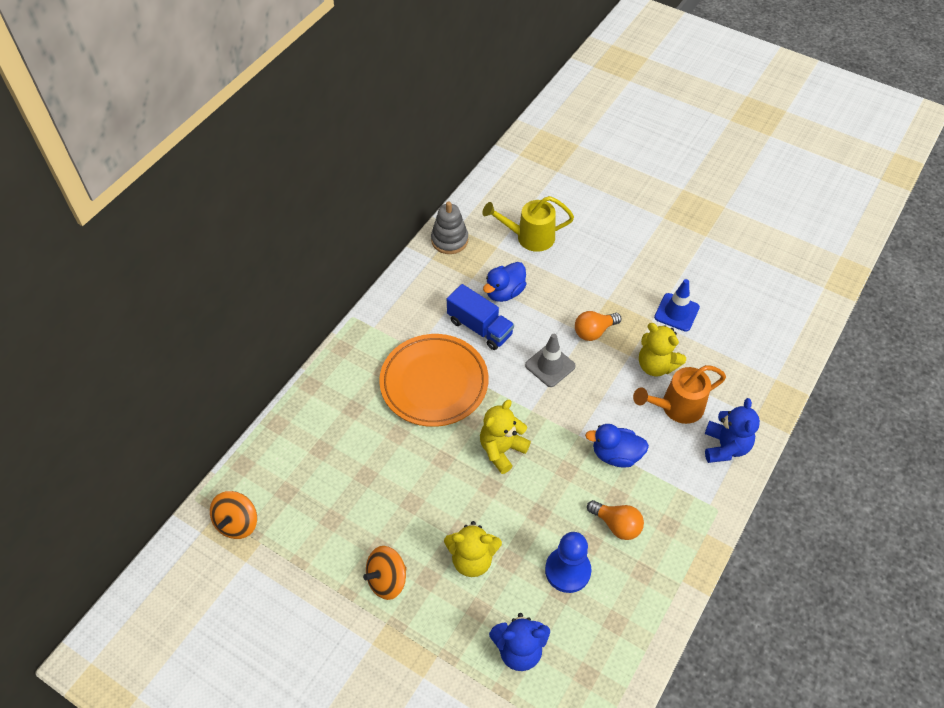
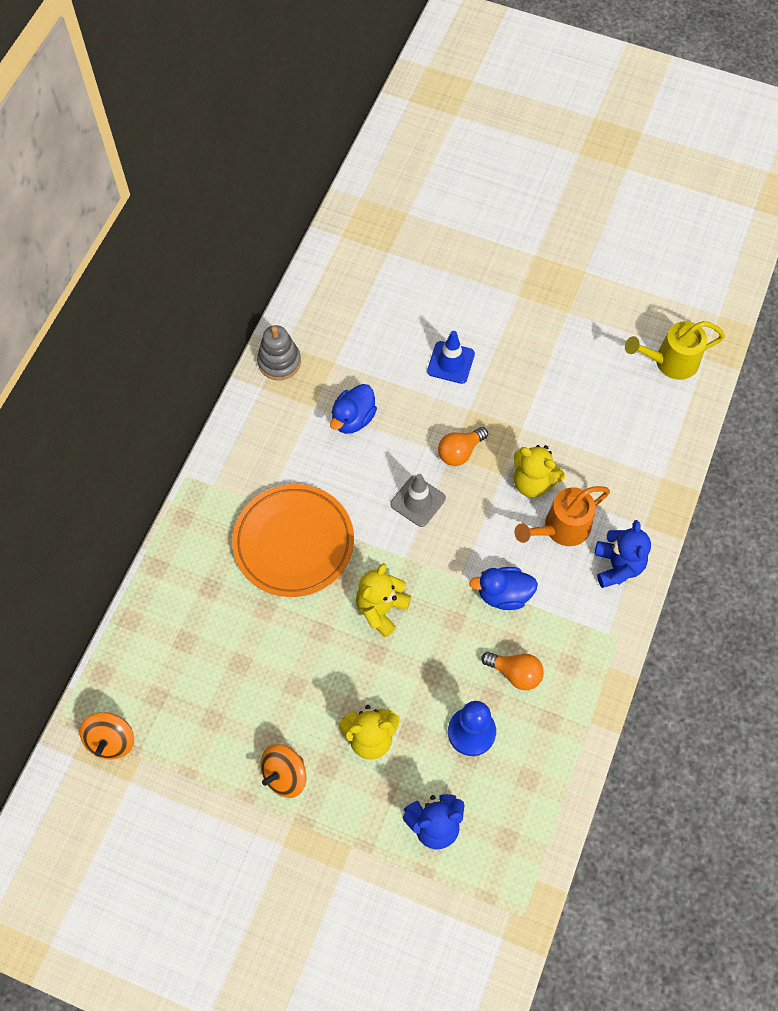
camera: 10 degrees left, 10 degrees up
(480, 327) = (333, 467): blue truck -> none
(529, 237) = (370, 344): yellow watering can -> yellow watering can (670, 362)
(676, 312) = (547, 414): blue traffic cone -> blue traffic cone (451, 362)

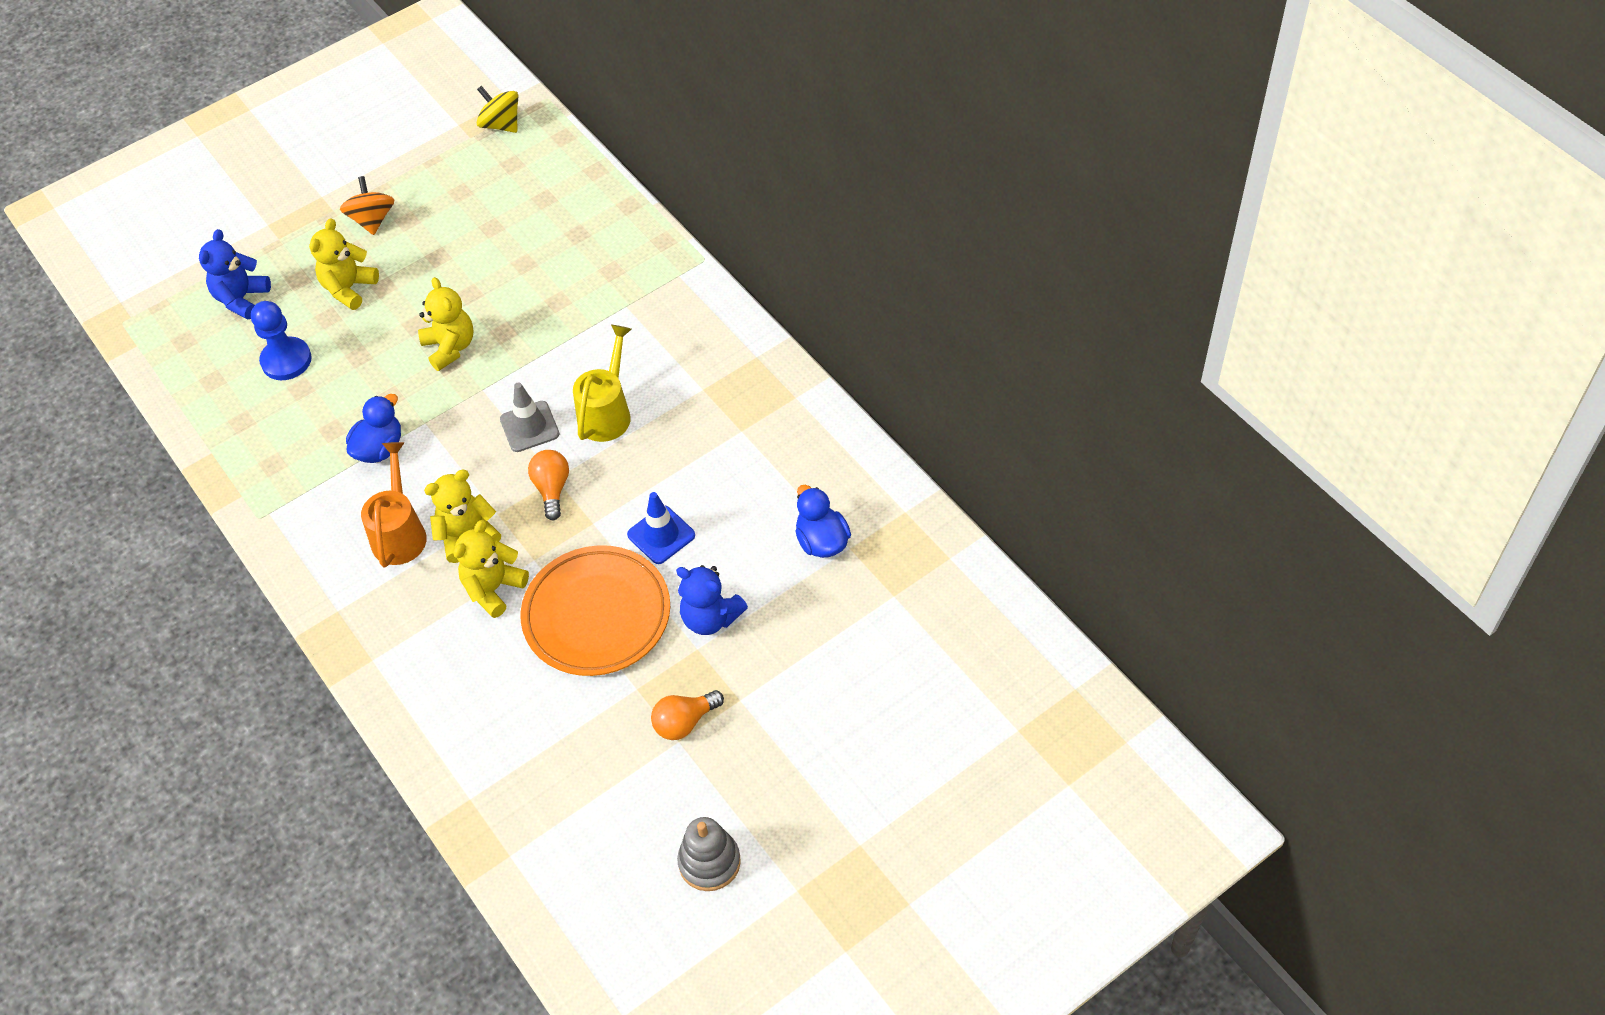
camera: 125 degrees right, 10 degrees down
(111, 740) = (501, 124): orange spinning top -> yellow spinning top
(279, 362) = (777, 383): grey stacking toy -> grey stacking toy (709, 862)
(294, 543) = (569, 311): orange plate -> orange plate (597, 615)
(353, 419) = (662, 416): blue duck -> blue duck (821, 541)
(515, 673) = (303, 419): orange light bulb -> orange light bulb (684, 722)
(560, 438) = (493, 588): none -> yellow teddy bear
(617, 566) = (322, 559): blue teddy bear -> blue teddy bear (710, 618)
(670, 362) = (493, 757): yellow watering can -> yellow watering can (607, 412)

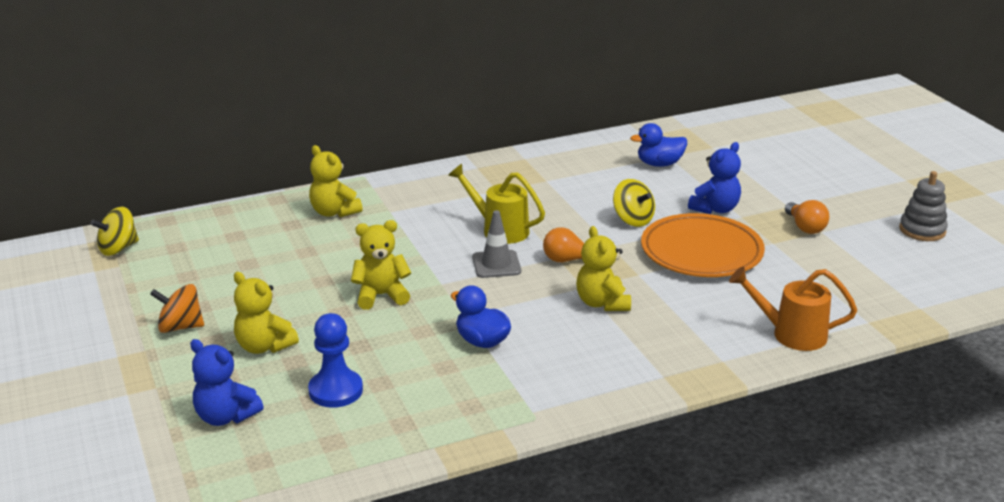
camera: 80 degrees left, 25 degrees down
(400, 532) = (586, 337): orange watering can -> orange watering can (791, 334)
(493, 588) = (662, 295): yellow teddy bear -> yellow teddy bear (334, 212)
(661, 535) = (633, 220): blue traffic cone -> yellow spinning top

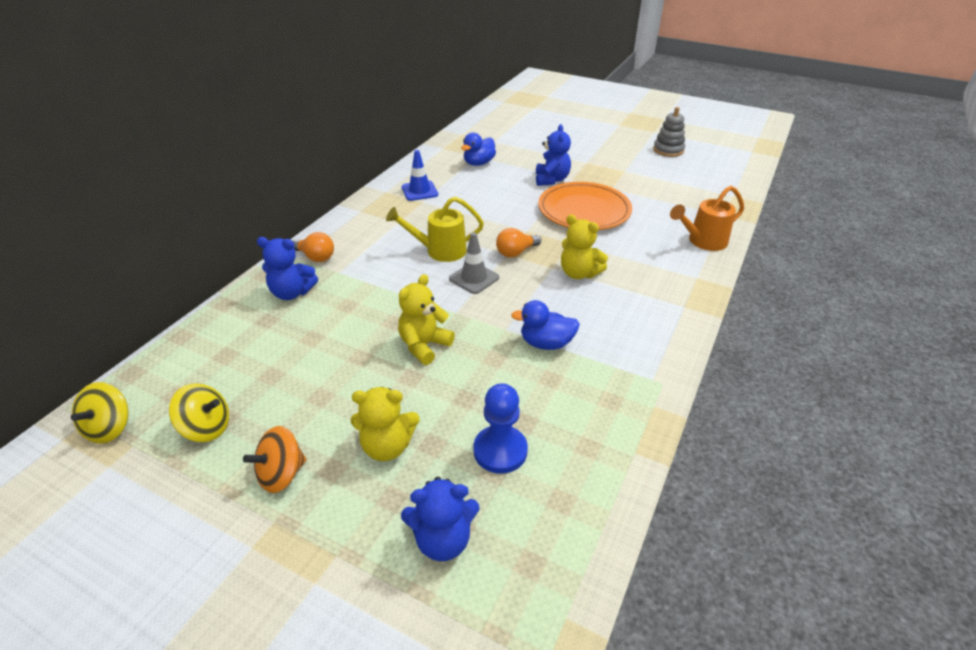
camera: 40 degrees left, 10 degrees up
(334, 212) = (292, 293): yellow teddy bear -> blue teddy bear
(557, 169) = (419, 191): none -> blue traffic cone
(633, 220) = (515, 206): yellow spinning top -> yellow spinning top (206, 428)
(805, 227) = (613, 172): orange light bulb -> orange light bulb (315, 257)

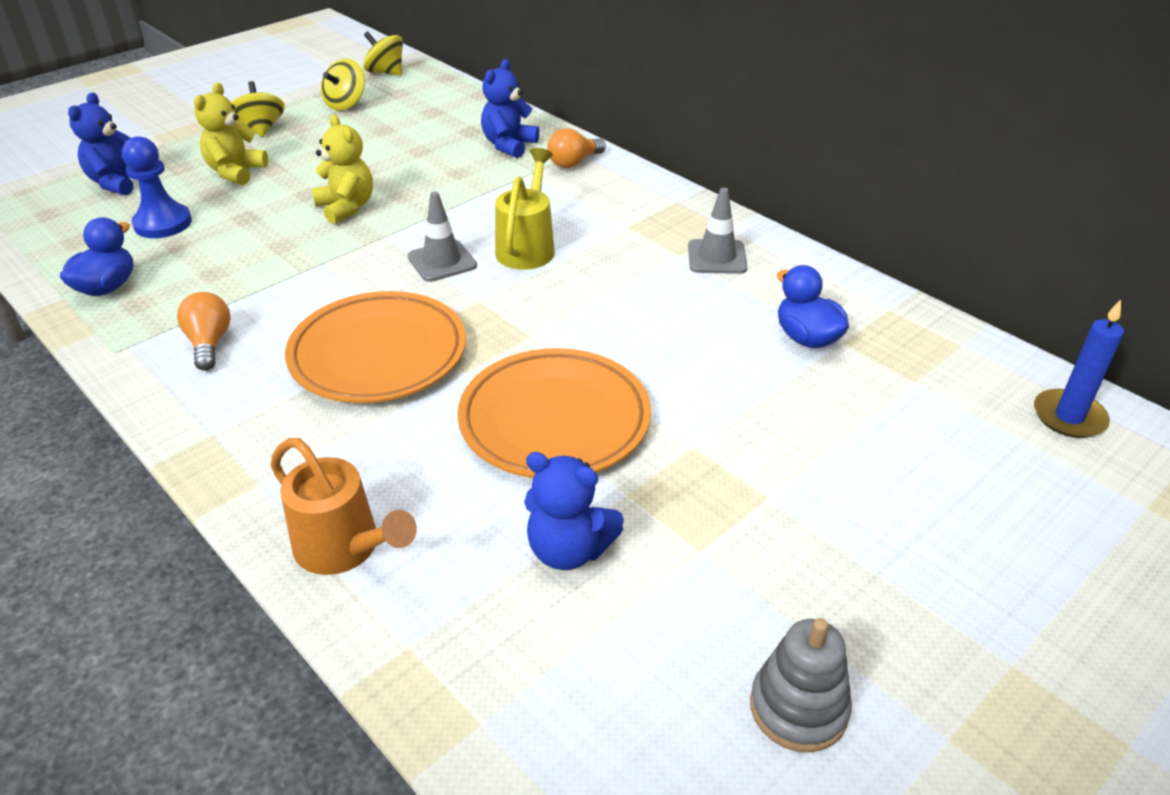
camera: 110 degrees right, 0 degrees up
(281, 474) = (261, 129): orange spinning top -> yellow spinning top
(419, 191) = (717, 257): blue traffic cone -> grey traffic cone
(495, 117) = (1069, 417): none -> blue candle
(516, 252) = (476, 309): orange light bulb -> orange light bulb (209, 343)
(546, 343) = (268, 285): blue duck -> blue duck (107, 287)
(551, 180) = (700, 415): blue teddy bear -> blue teddy bear (569, 550)
(579, 273) = (378, 354): yellow teddy bear -> orange plate
(703, 241) = (345, 549): orange watering can -> orange watering can turned 135 degrees clockwise

